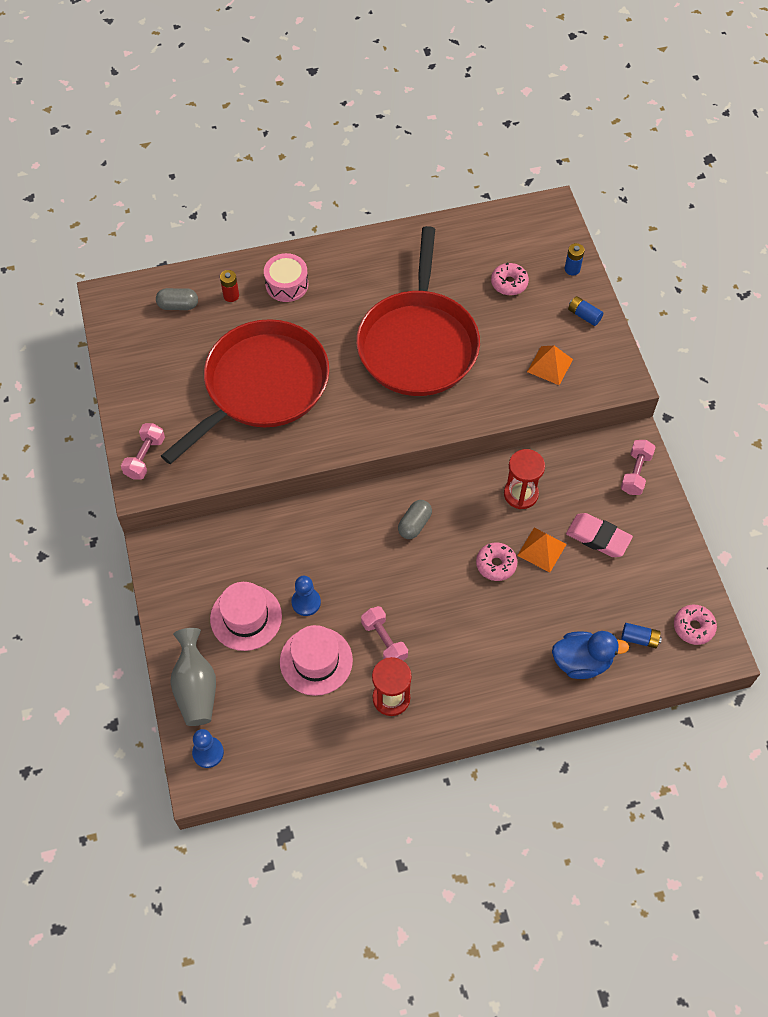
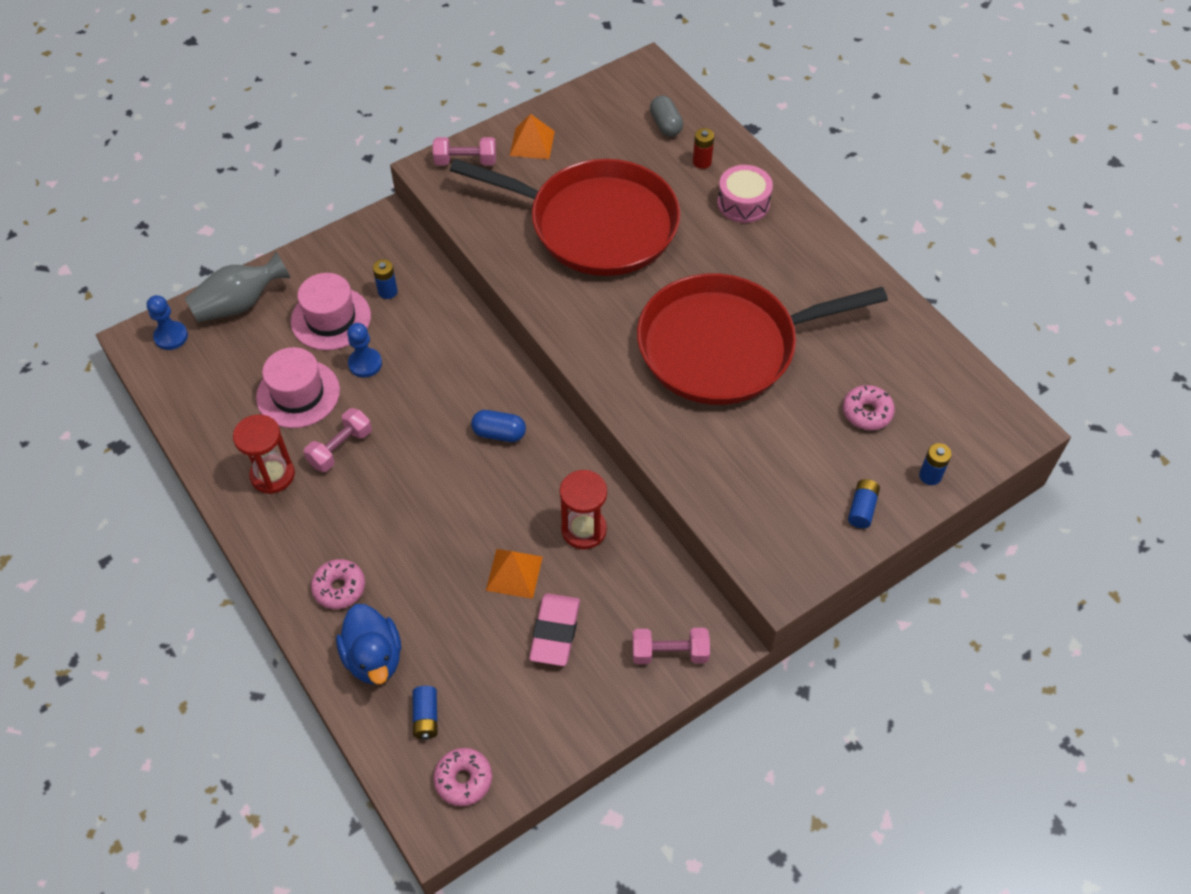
camera: 70 degrees right, 5 degrees down
(236, 566) = (387, 291): none -> blue battery
(414, 524) = (499, 433): grey capsule -> blue capsule
(496, 564) = (476, 530): pink donut -> pink donut (339, 588)
(550, 365) = (762, 490): orange pyramid -> orange pyramid (532, 143)

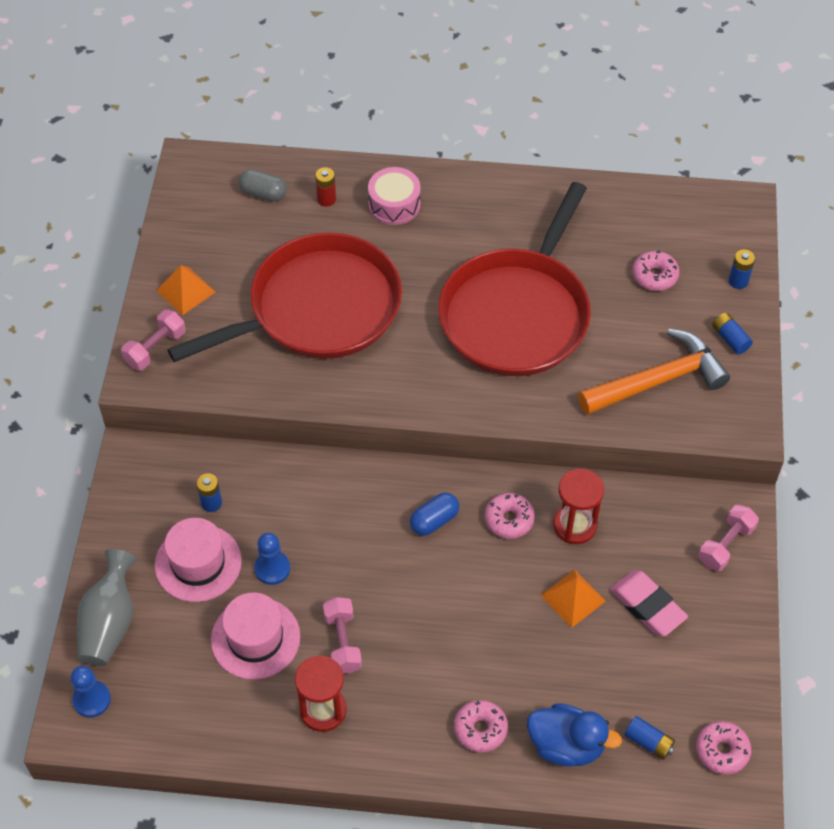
camera: 50 degrees left, 0 degrees up
(546, 481) = (509, 520): none -> pink donut
(761, 484) = (658, 381): none -> orange hammer

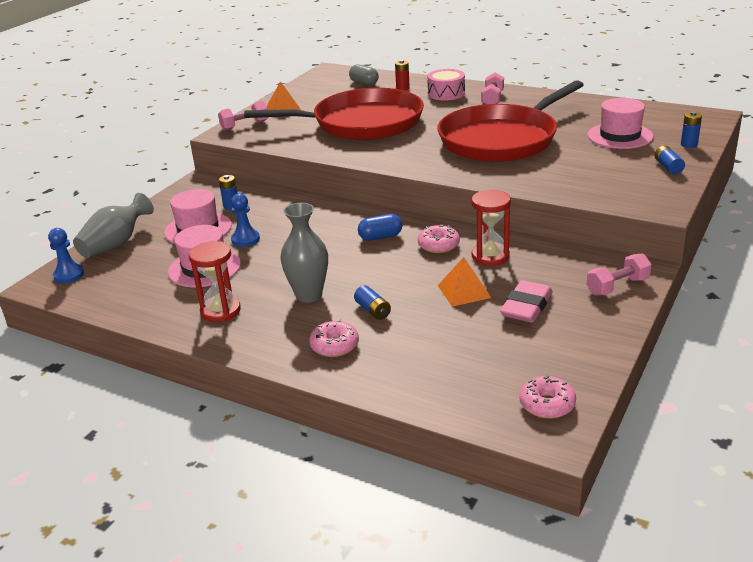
camera: 25 degrees right, 25 degrees down
(342, 642) = (265, 281): pink dumbbell -> pink dumbbell (492, 99)
(408, 653) = (309, 295): none -> grey vase
(566, 745) = (401, 370): blue duck -> none
(647, 606) = (526, 306): pink eraser -> pink eraser turned 45 degrees clockwise
(649, 742) = (478, 384): blue battery -> blue battery (373, 310)
(654, 276) = (620, 136): pink donut -> pink hat
(658, 381) = (594, 178): orange hammer -> none

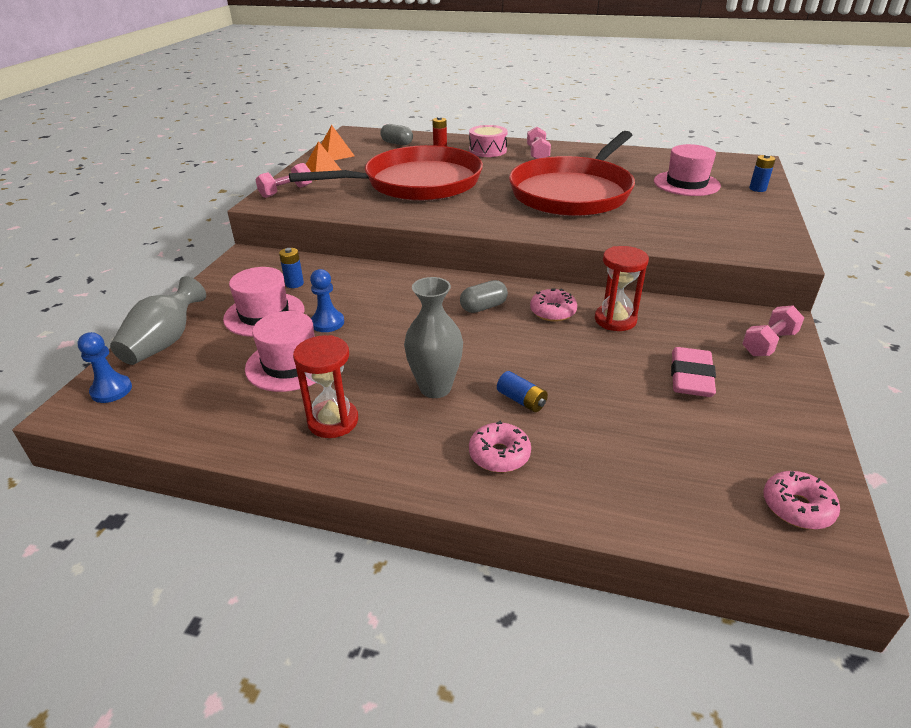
camera: 15 degrees left, 5 degrees up
(380, 237) = (483, 307): blue capsule -> grey capsule
(464, 291) = (611, 365): orange pyramid -> orange pyramid (335, 154)
(668, 167) = (756, 212): blue battery -> none

